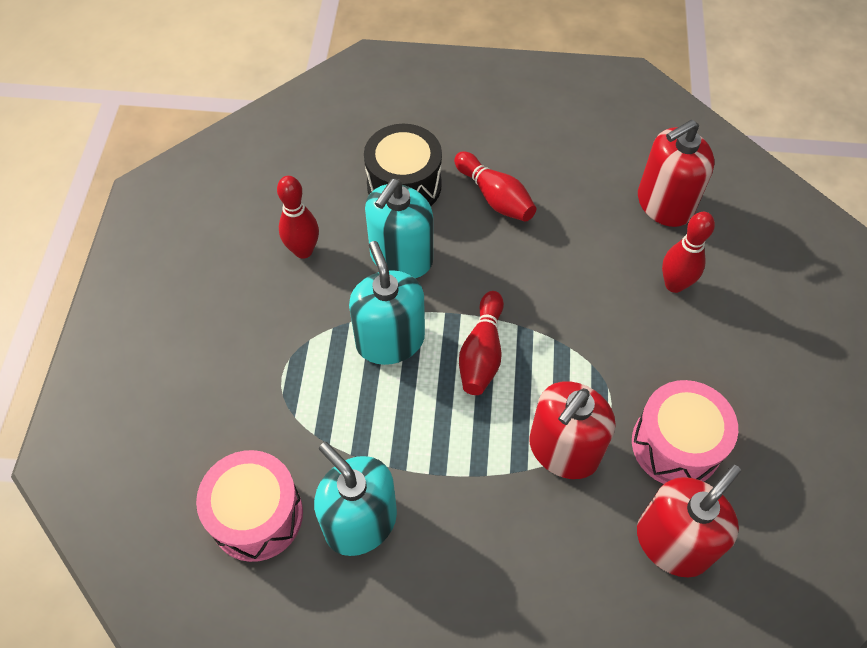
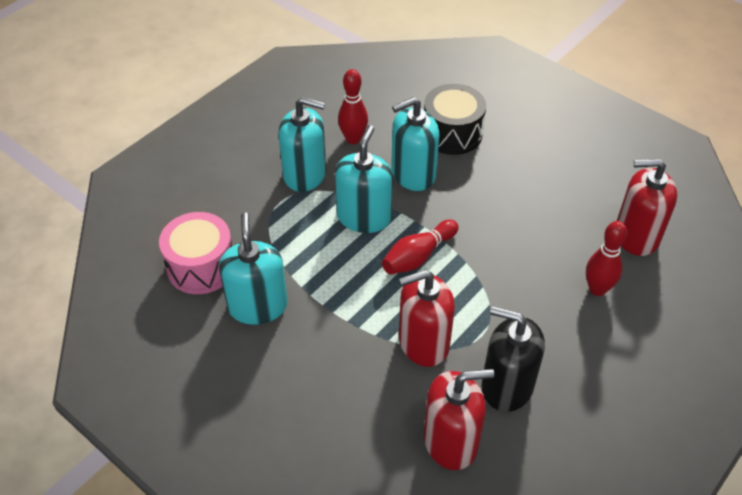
camera: 35 degrees right, 10 degrees down
(283, 325) = (305, 174): none -> turquoise soap dispenser
(495, 197) = (510, 170): red bowling pin -> none
(675, 445) = (507, 386): pink drum -> black soap dispenser

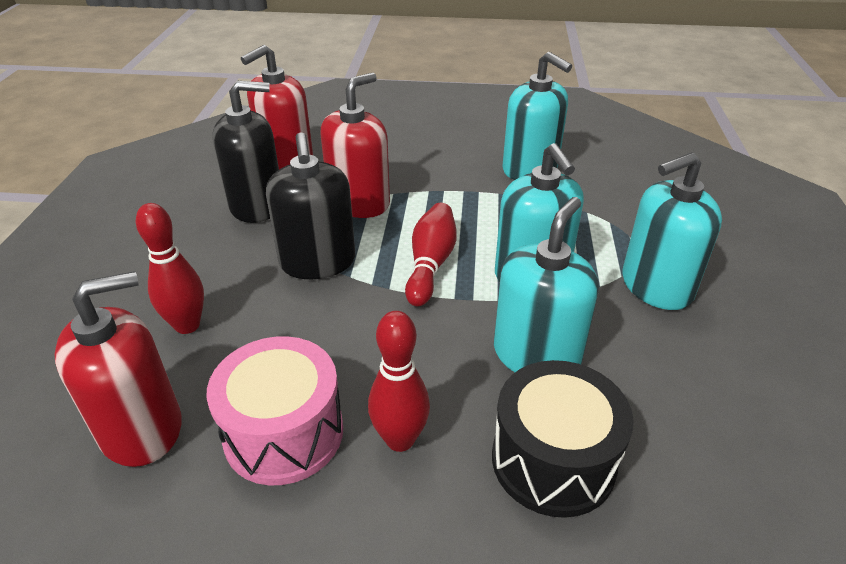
camera: 145 degrees right, 10 degrees down
(201, 267) = (614, 171): pink drum -> pink drum (284, 433)
(353, 139) = (671, 363): red bowling pin -> red bowling pin (400, 439)
(491, 298) = (317, 262): none -> black soap dispenser

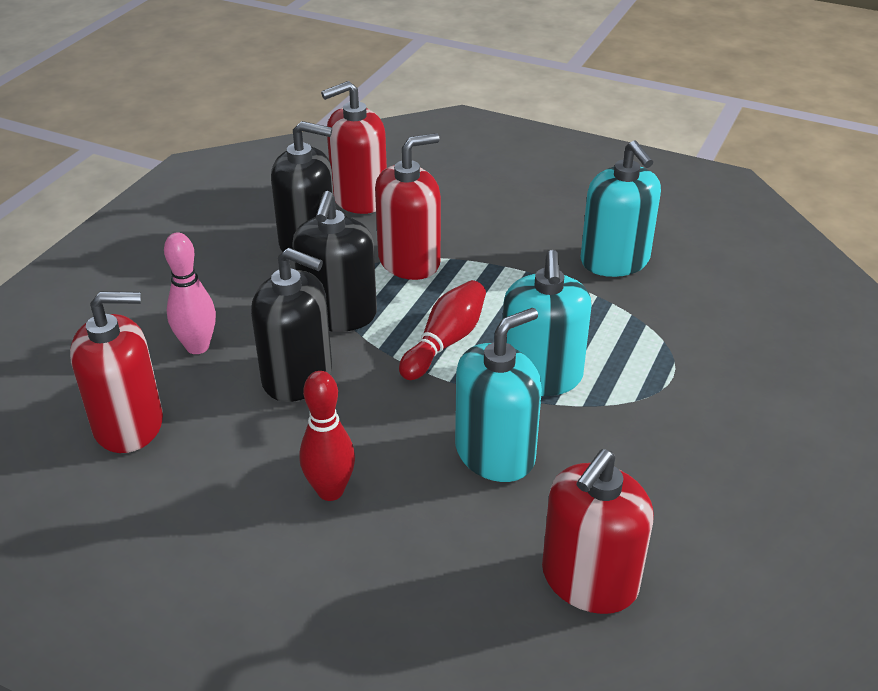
camera: 20 degrees right, 0 degrees up
(187, 325) = (197, 347): red bowling pin -> pink bowling pin
(284, 433) = (238, 459): pink drum -> none
(307, 330) = (297, 377): none -> black soap dispenser
(553, 460) = (452, 544): black drum -> none
(656, 286) = (663, 420): turquoise soap dispenser -> none
(700, 456) = (589, 580): none -> red soap dispenser

